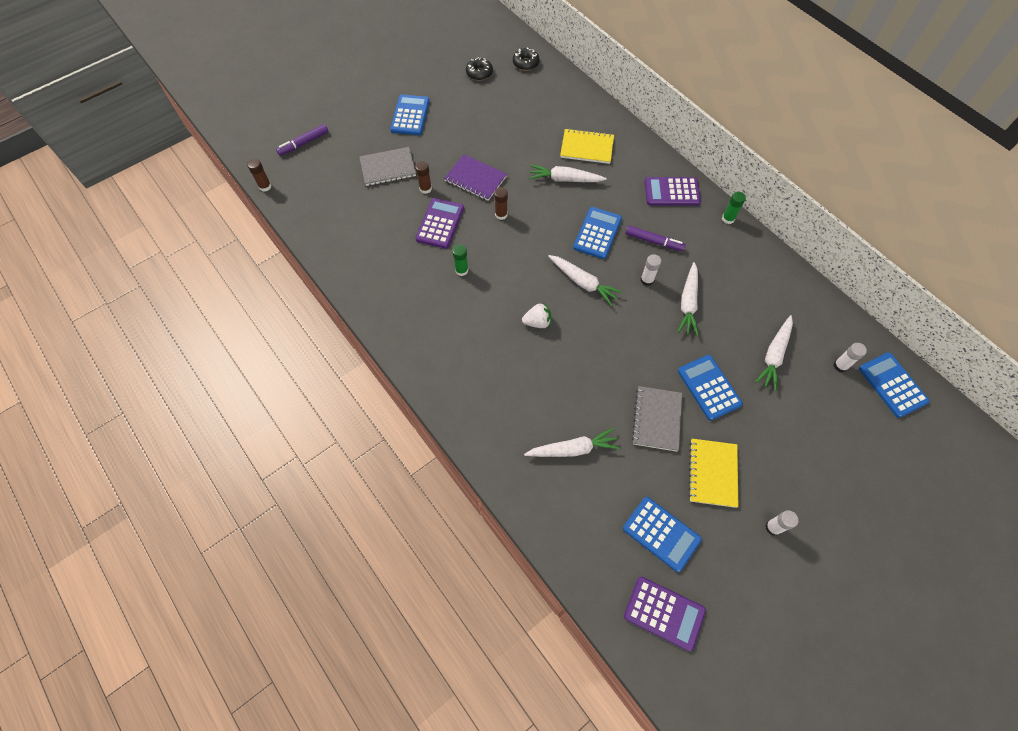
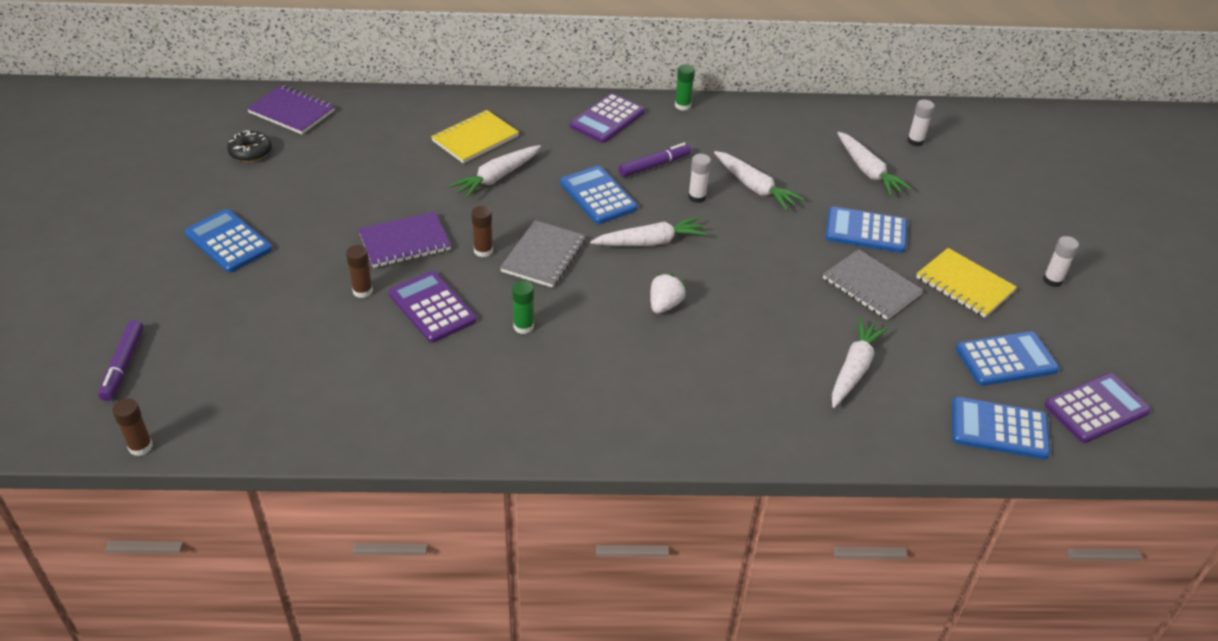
camera: 55 degrees left, 20 degrees down
(388, 168) = (283, 306): grey notebook -> grey notebook (543, 256)
(525, 63) = (291, 112): black donut -> purple notebook
(892, 385) = (961, 126): blue calculator -> blue calculator (999, 429)

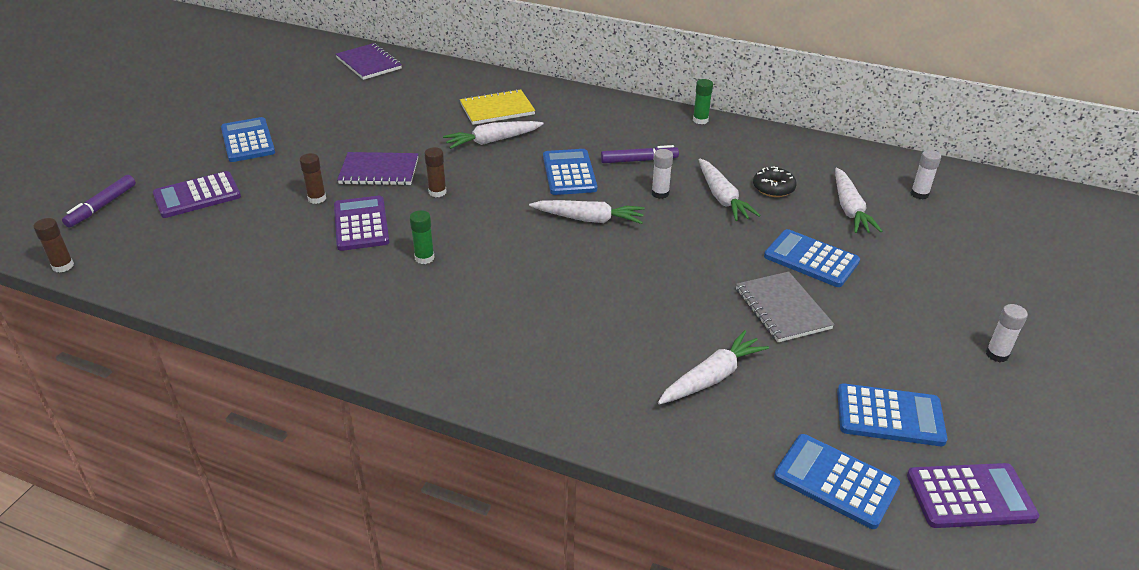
camera: 25 degrees right, 5 degrees down
(250, 152) = (315, 84): black donut -> black donut (773, 188)
(543, 256) = (485, 208): grey notebook -> none
(607, 119) = (623, 117): purple calculator -> purple calculator (197, 196)
(664, 305) = (563, 273): white strawberry -> none
(964, 285) = (888, 333): yellow notebook -> none

